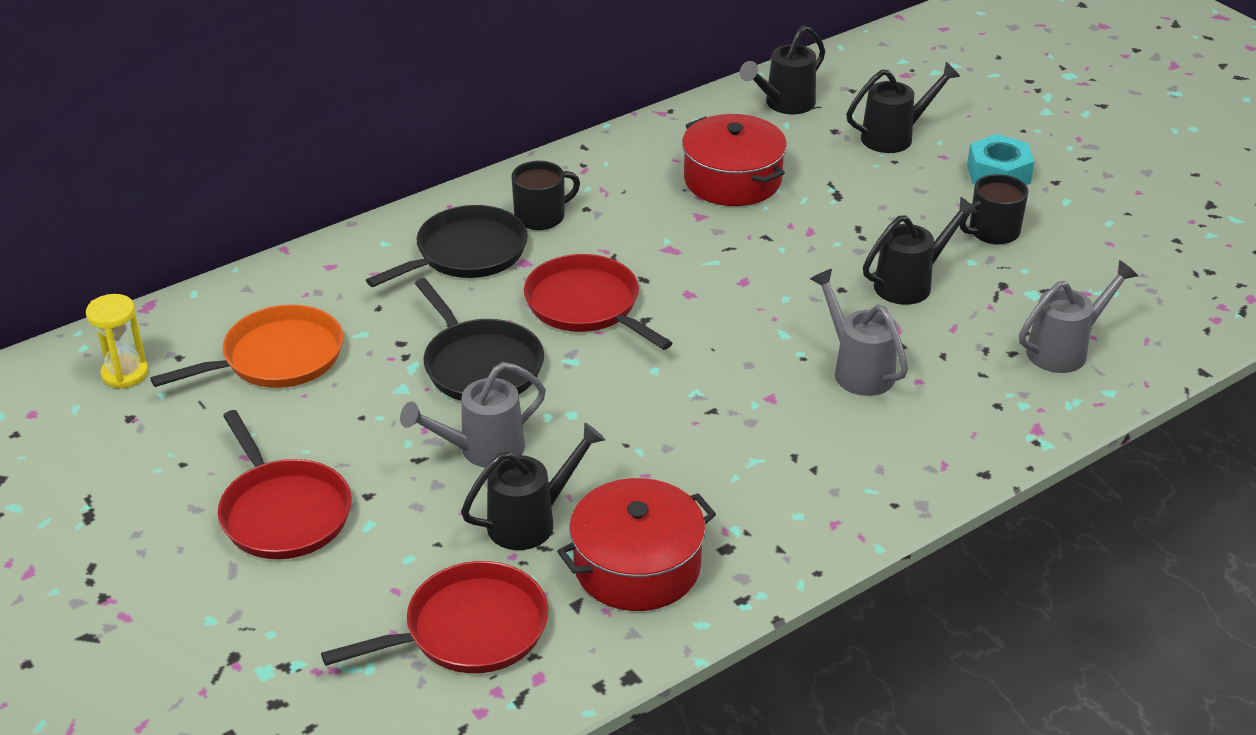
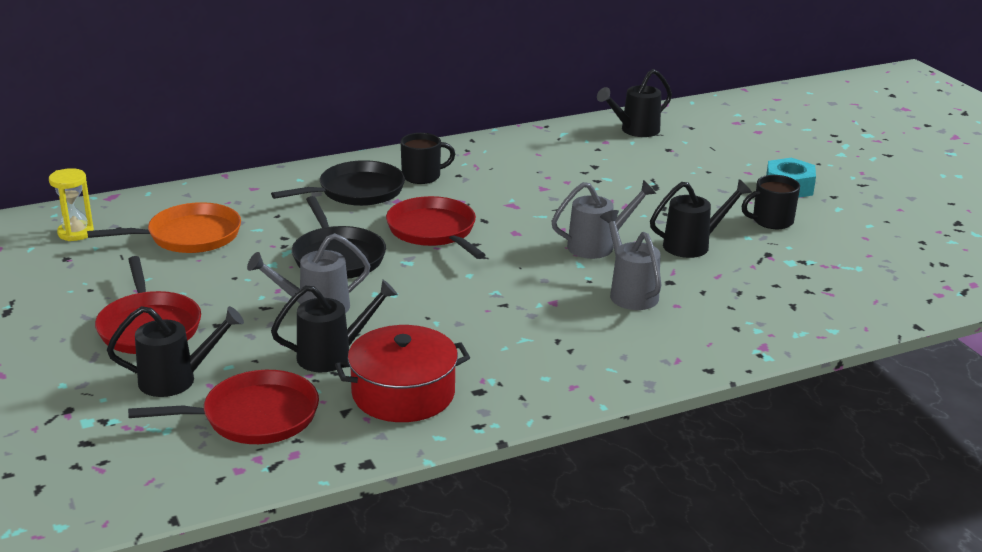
camera: 10 degrees right, 10 degrees down
(732, 180) = (577, 170): red pot -> none
(894, 137) = (713, 157): black watering can -> black watering can (176, 380)
(1064, 350) = (804, 299): grey watering can -> grey watering can (597, 246)

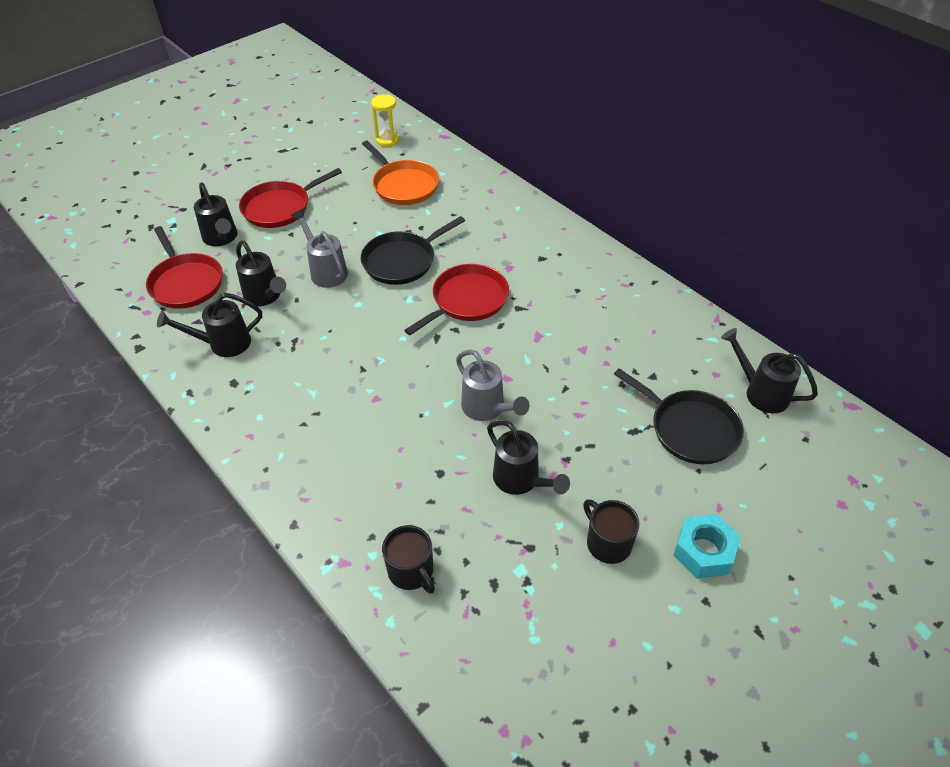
camera: 75 degrees right, 20 degrees up
(357, 191) = (514, 242): black pan -> black pan (690, 429)
(403, 393) = (223, 344): red pot -> black watering can
(422, 176) = (562, 270): black mug -> black mug (411, 571)
(630, 293) = (409, 447): grey watering can -> none

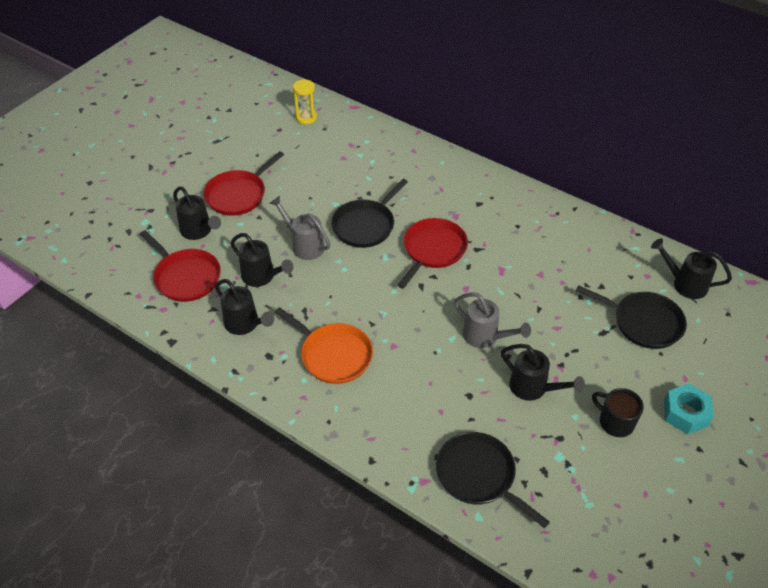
camera: 15 degrees left, 0 degrees up
(223, 344) = (245, 324): black watering can -> black watering can turned 105 degrees counterclockwise
(404, 185) = (338, 157): orange pan -> orange pan (333, 355)
(411, 571) = (478, 475): black mug -> black pan

